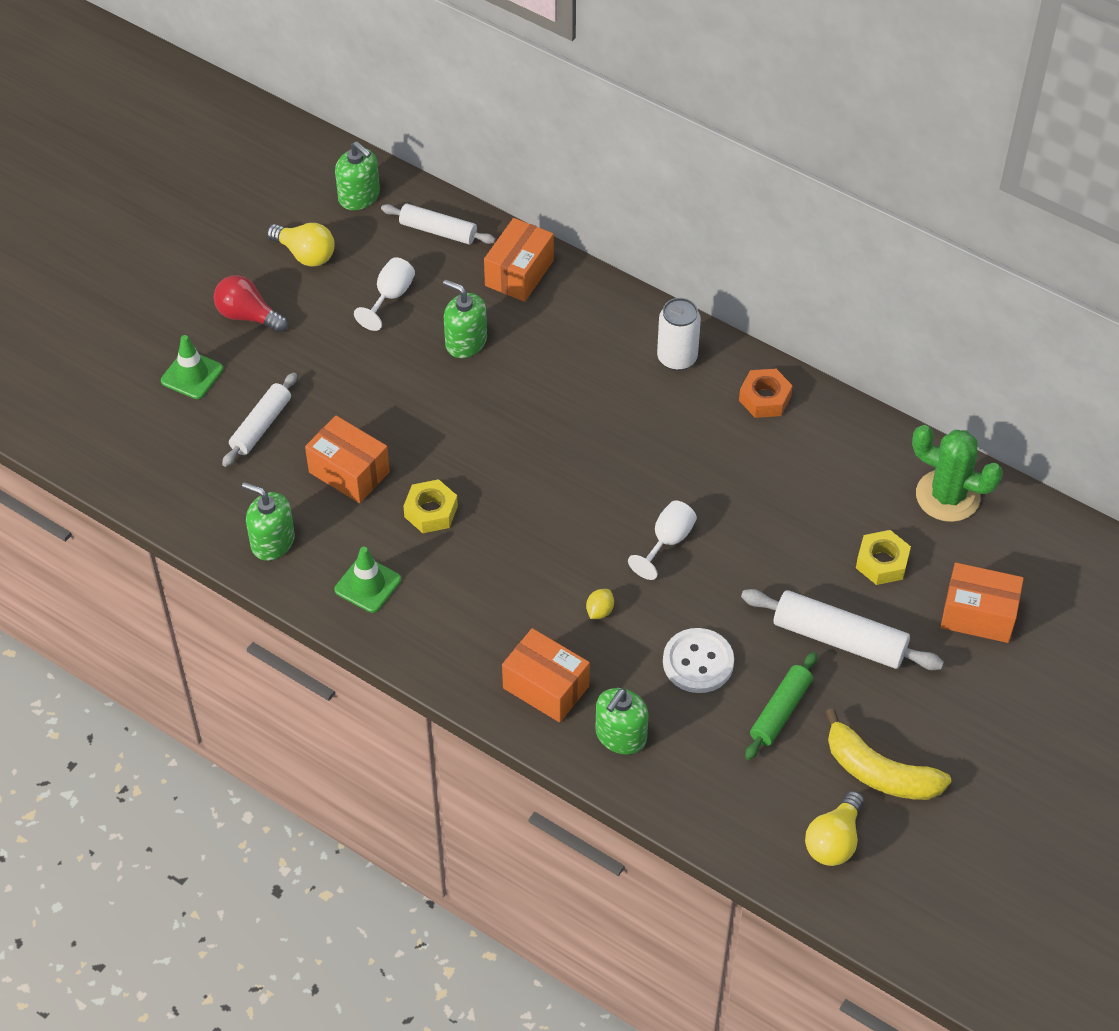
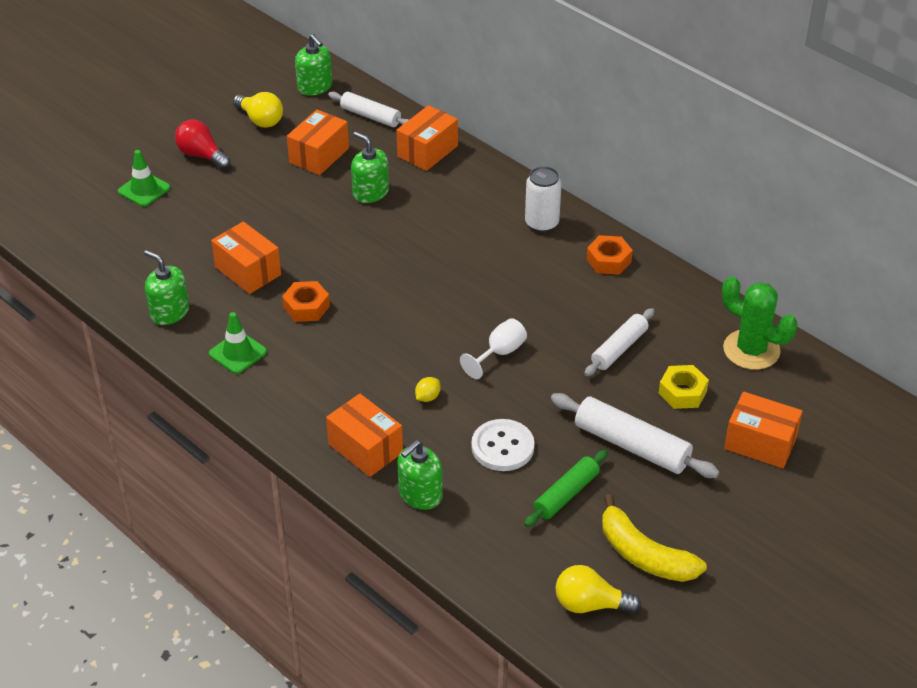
camera: 10 degrees right, 10 degrees down
(261, 426) = (187, 230): white rolling pin -> white rolling pin (619, 348)
(390, 297) = (319, 155): white goblet -> orange box
(431, 511) = (306, 307): yellow nut -> orange nut
(834, 840) = (590, 604): yellow light bulb -> yellow light bulb turned 60 degrees clockwise

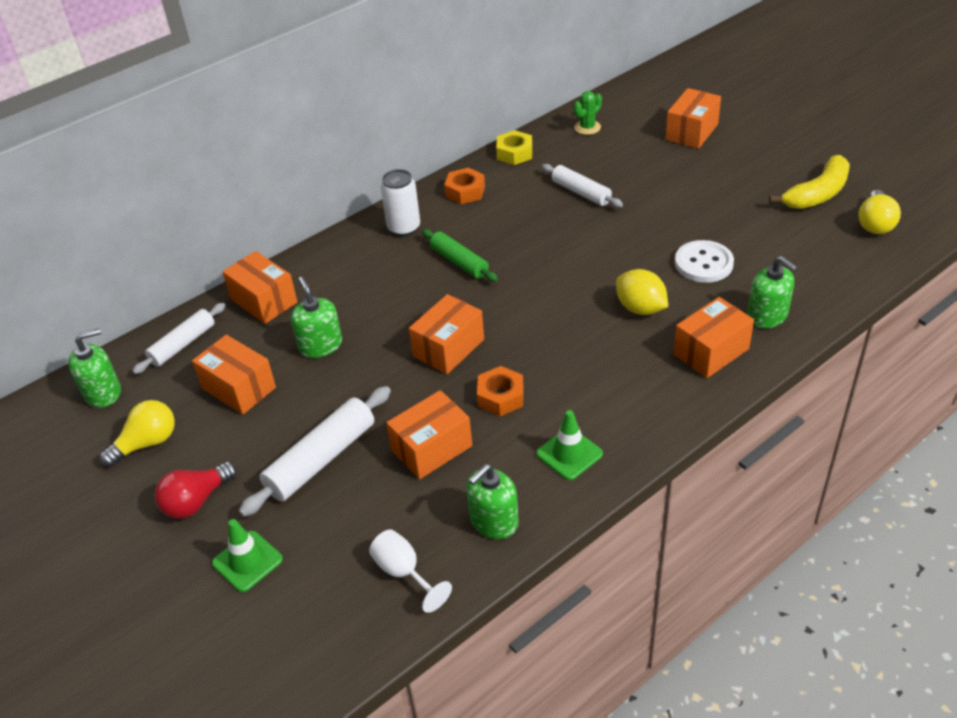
camera: 80 degrees left, 0 degrees up
(368, 270) = (449, 348): none -> orange box
(370, 192) = (320, 345): green soap dispenser -> green soap dispenser turned 105 degrees clockwise
(427, 397) = (640, 308): yellow lemon -> yellow lemon, size x1.90
(499, 353) = (582, 261): white goblet -> white goblet (404, 572)
(566, 494) = (757, 230): green rolling pin -> green rolling pin (459, 262)
(631, 445) = (698, 193): white rolling pin -> white rolling pin (321, 459)
(682, 392) = (635, 163): yellow nut -> yellow nut (514, 153)
(751, 350) = (587, 127): green cactus -> green cactus, size x0.57

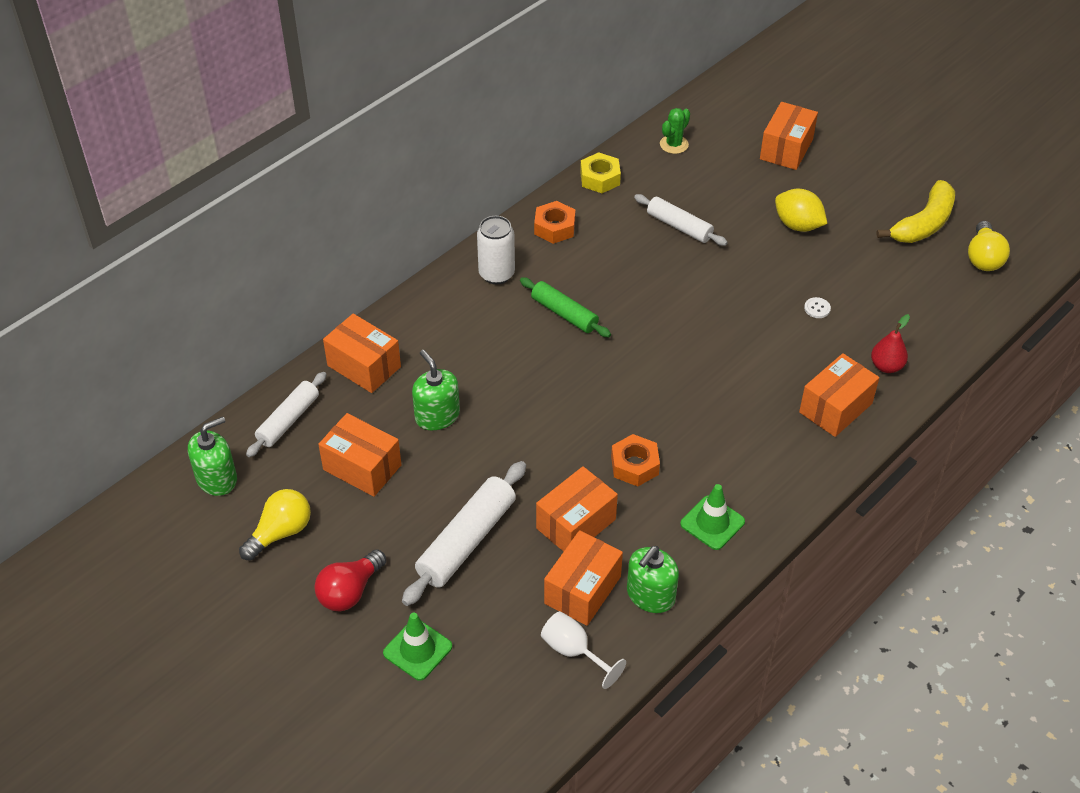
camera: 10 degrees left, 5 degrees up
(449, 348) = (572, 414): orange box -> orange box (582, 590)
(640, 308) = (760, 362): yellow lemon -> yellow lemon (798, 225)
(703, 263) = (817, 308): white button -> white button, size x0.44
(767, 316) = (886, 366): green soap dispenser -> red pear

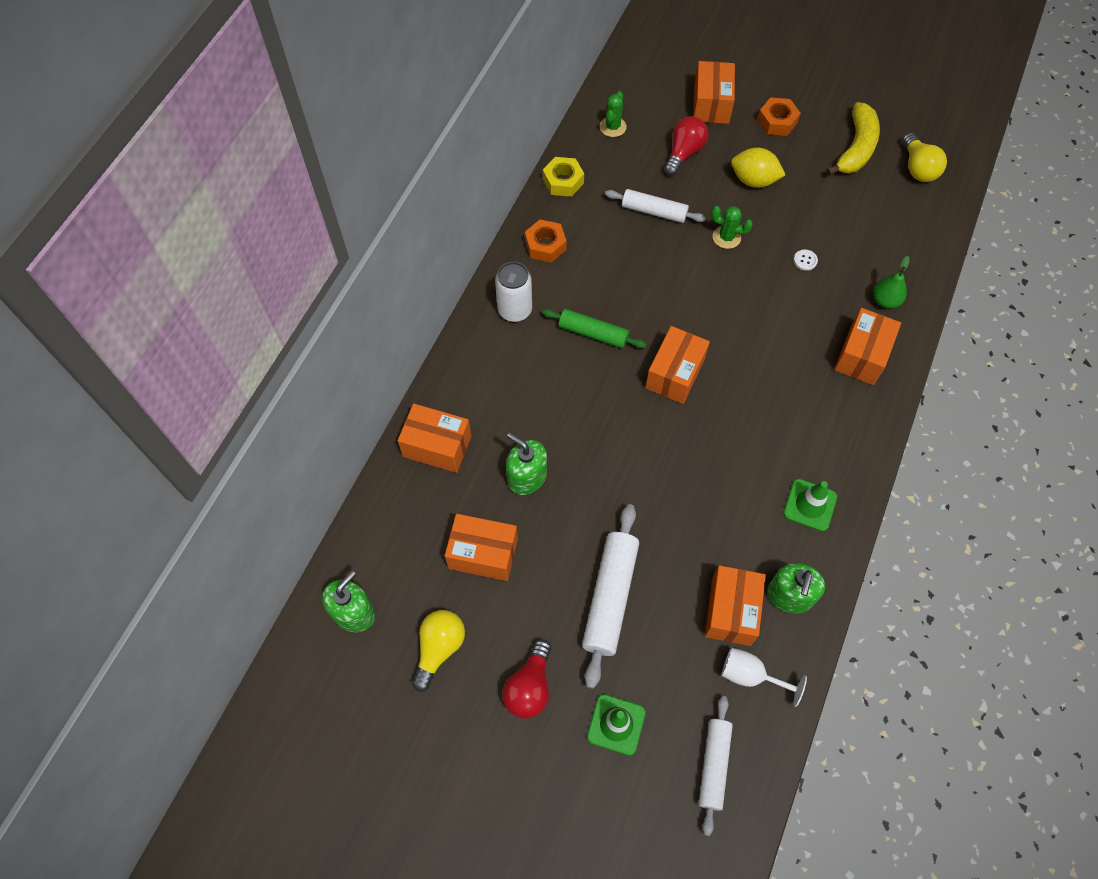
camera: 20 degrees left, 15 degrees up
(288, 420) = (393, 527): white rolling pin -> white rolling pin (714, 765)
(576, 524) = (696, 546): orange box -> orange box (675, 374)
(634, 465) = (721, 470): orange nut -> orange nut (777, 121)
(736, 184) = (684, 153): none -> red light bulb
(743, 267) = (726, 237): none -> green cactus
(886, 366) = (885, 300): red pear -> green pear

